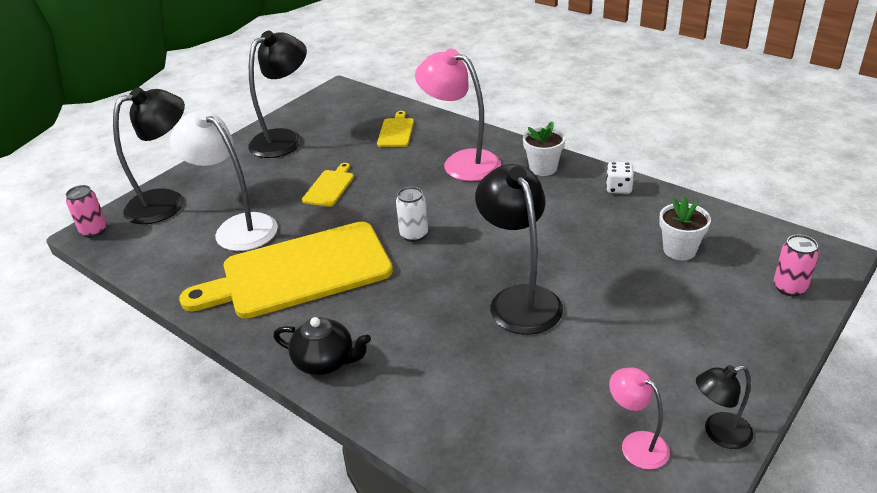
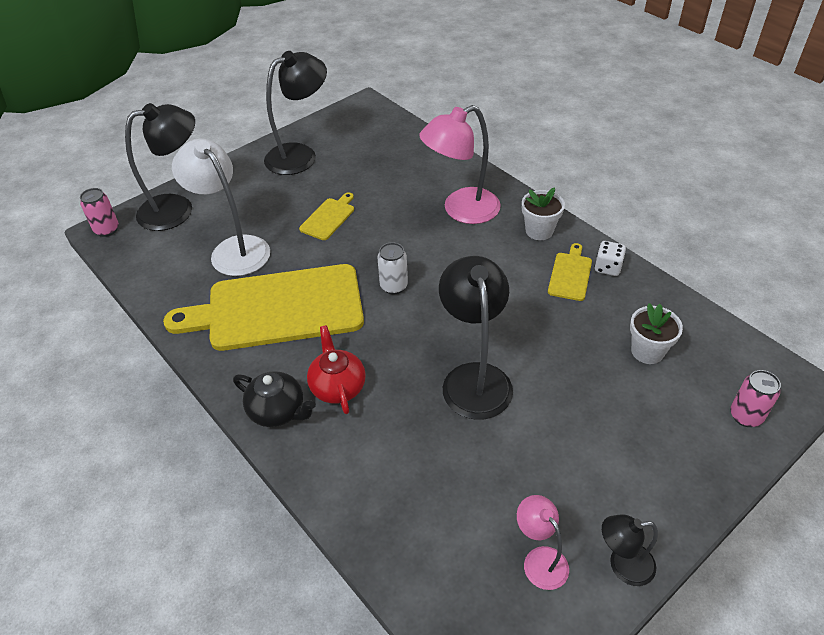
camera: 10 degrees right, 10 degrees up
(382, 329) = (337, 386): none -> red teapot
(396, 131) = (407, 163): yellow cutting board -> yellow cutting board (570, 274)
(461, 162) = (461, 210): pink lamp -> pink lamp turned 75 degrees counterclockwise

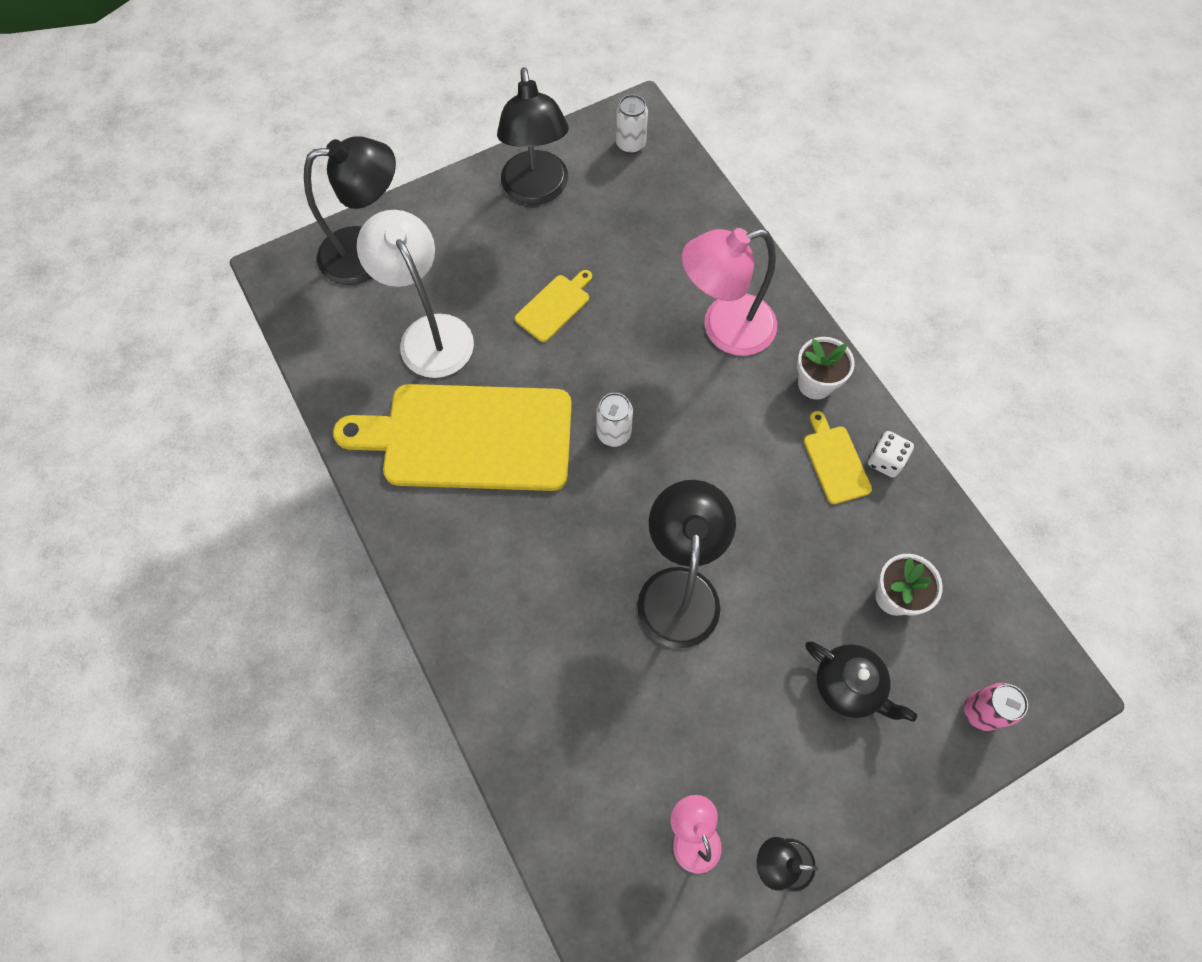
camera: 10 degrees right, 20 degrees up
(107, 230) = (280, 270): pink can -> none
(278, 411) = (447, 584): black teapot -> black teapot (848, 685)
(300, 155) = (537, 190): black lamp -> black lamp turned 105 degrees clockwise
(337, 386) = (519, 565): red teapot -> none
(363, 121) = (630, 144): none -> white can
(570, 274) = (835, 461): yellow cutting board -> yellow cutting board turned 45 degrees counterclockwise

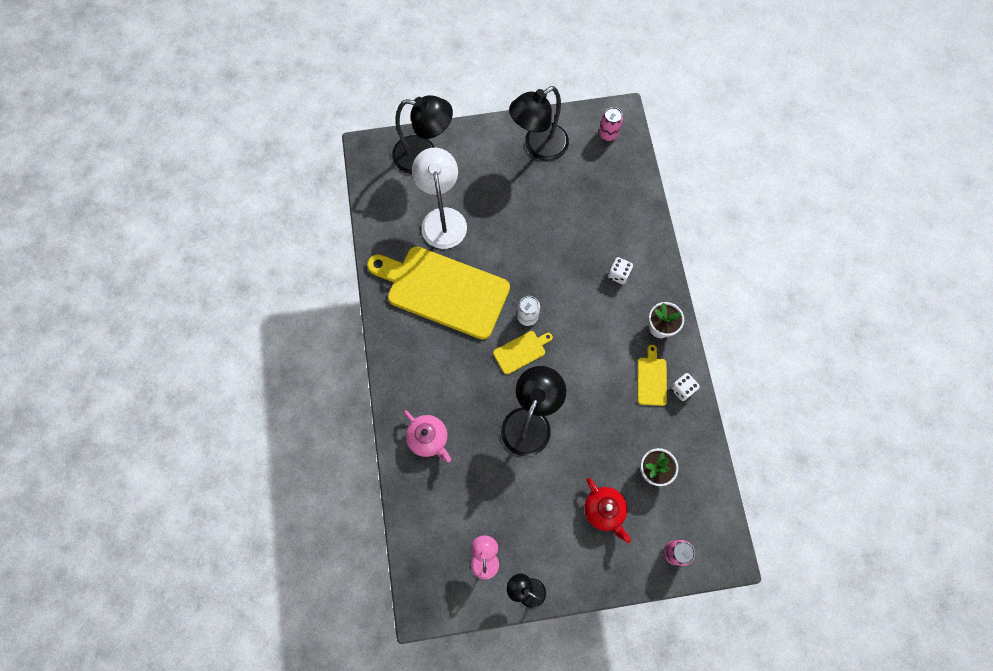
camera: 20 degrees right, 5 degrees up
(529, 674) = (428, 438): none -> pink teapot
(537, 190) = (538, 147): black lamp -> black lamp turned 45 degrees clockwise
(554, 306) = (522, 226): yellow cutting board -> yellow cutting board (521, 351)
(630, 144) = (608, 134): white can -> pink can
(724, 329) = (618, 274): pink lamp -> white dice
(848, 685) = (604, 510): black teapot -> red teapot

